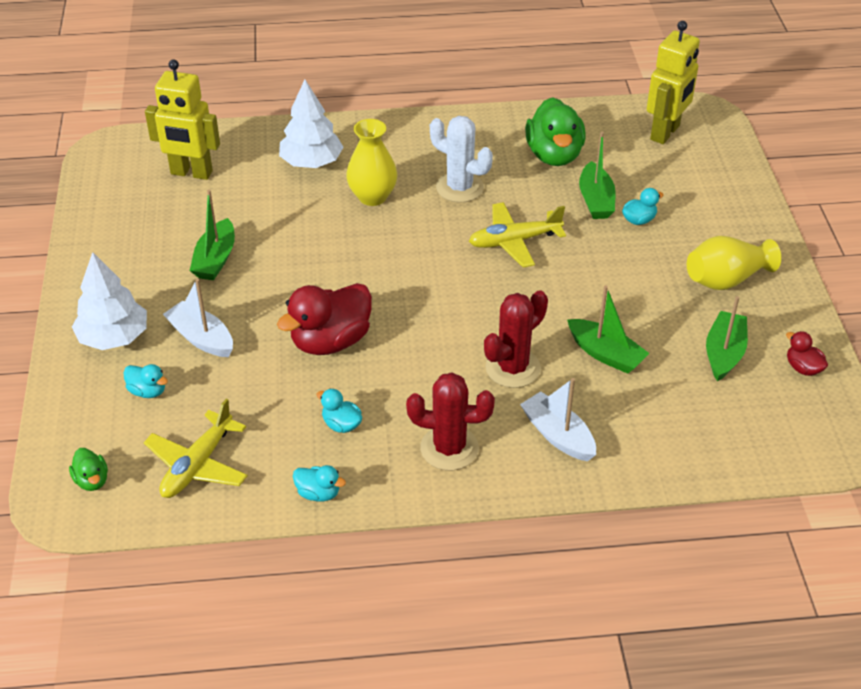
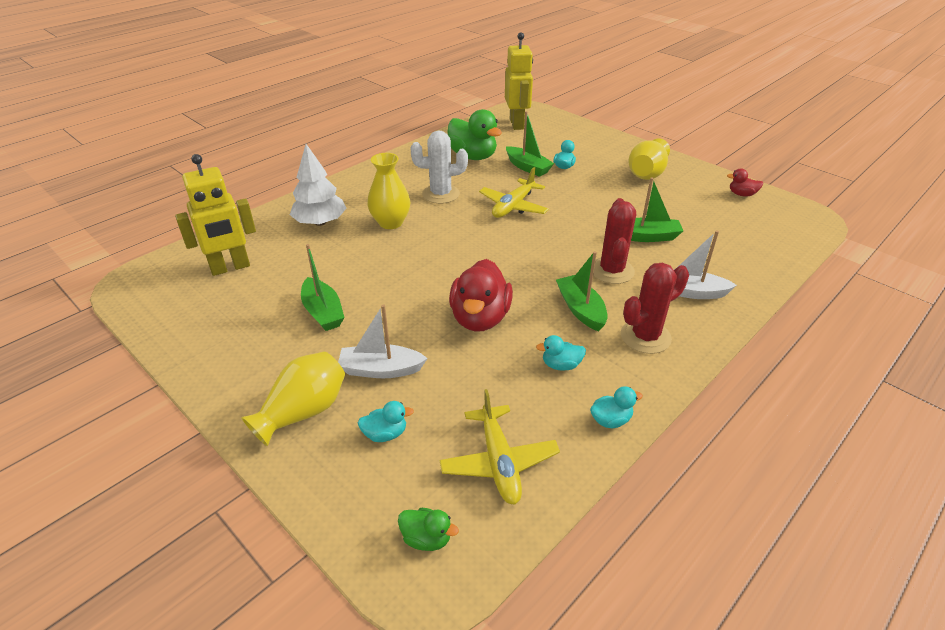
camera: 40 degrees left, 5 degrees down
(114, 337) = (303, 412): white tree -> yellow vase
(724, 353) = (699, 206): green boat -> green boat (580, 309)

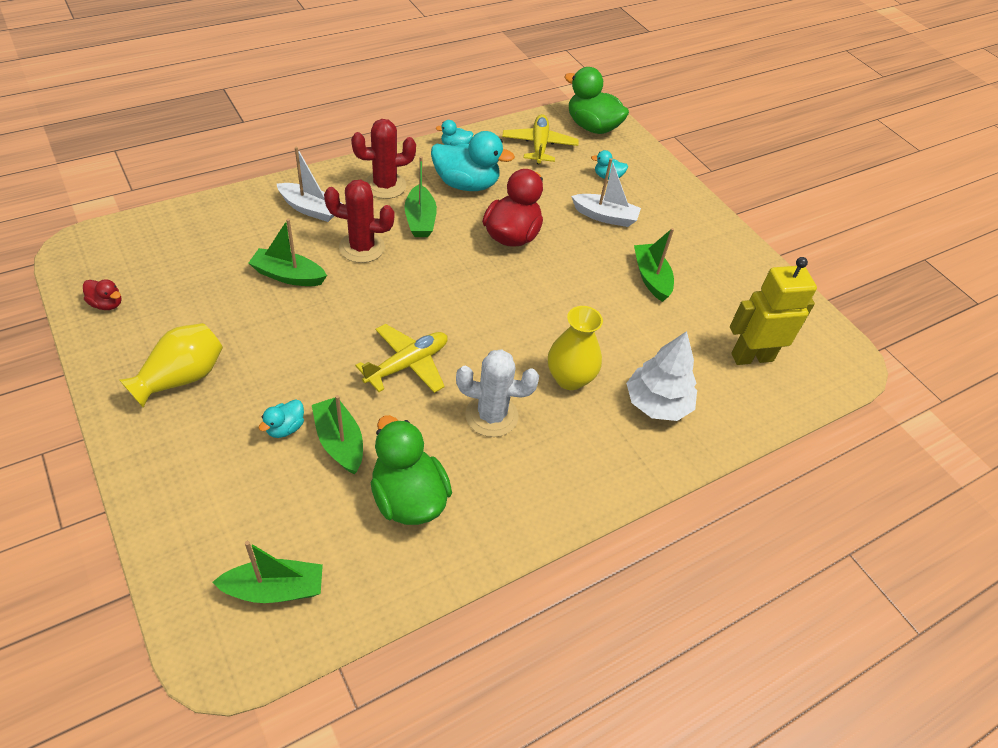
camera: 170 degrees left, 10 degrees up
(303, 412) = (663, 203): yellow vase -> none
(426, 538) = (592, 127): green duck -> green duck, size x2.10
(517, 124) = (275, 589): yellow robot -> green boat
(561, 365) = (466, 184): turquoise duck -> turquoise duck, size x2.10
(611, 271) = (362, 247): red cactus -> red cactus turned 75 degrees clockwise

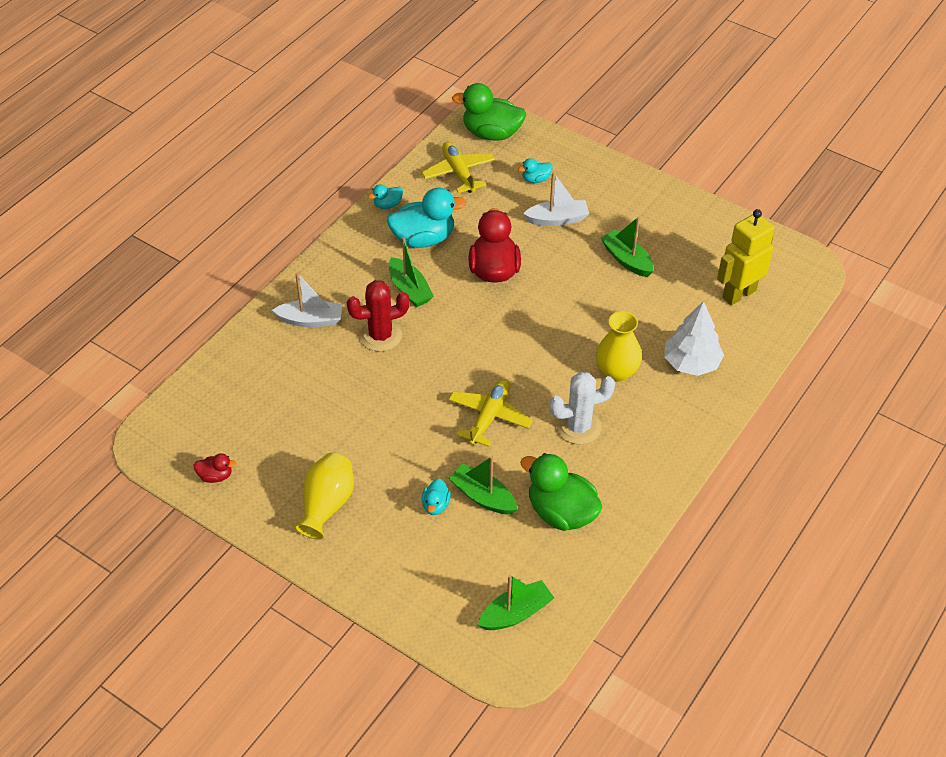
camera: 20 degrees left, 0 degrees up
(288, 276) = (341, 387): green boat -> none
(385, 185) = (356, 270): red cactus -> none

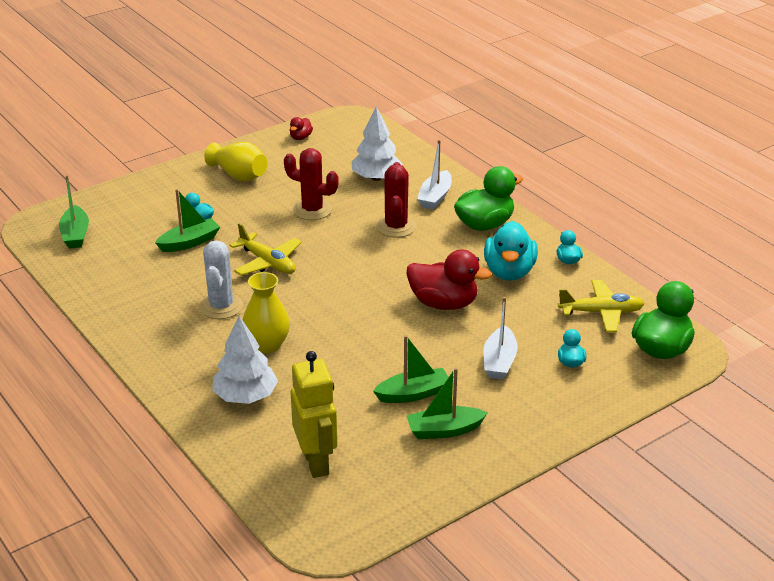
camera: 110 degrees right, 15 degrees down
(287, 378) = (376, 177): none -> white tree
(375, 412) = (312, 210): none -> red cactus
(409, 289) = (444, 251): green boat -> green boat (444, 430)
(561, 512) = (142, 276): green duck -> green duck (484, 225)

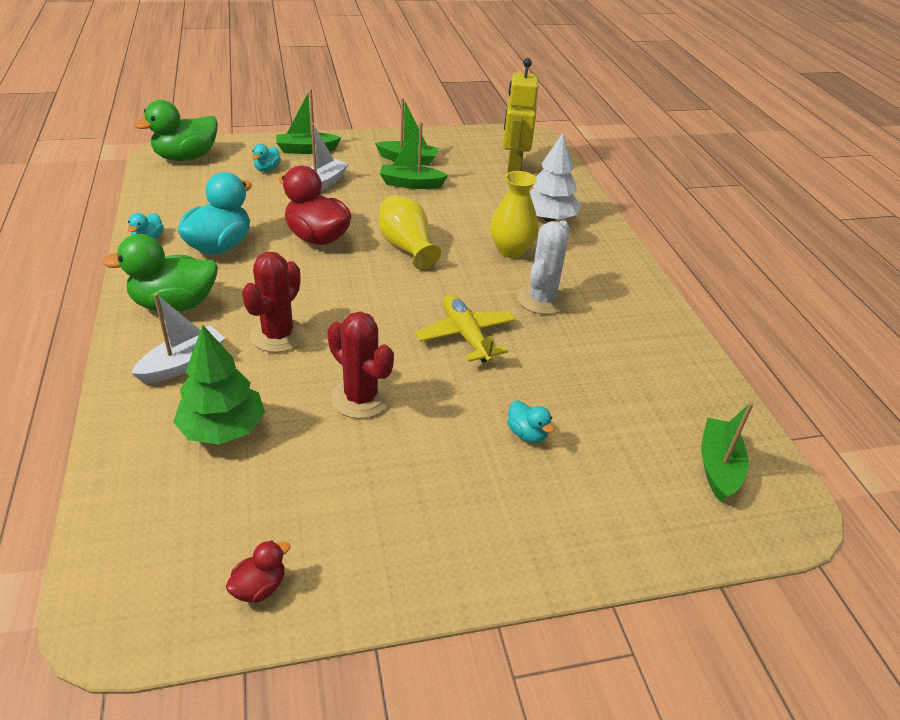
camera: 160 degrees left, 5 degrees up
(189, 242) = (553, 397): green boat -> green boat (306, 150)
(239, 175) = (429, 514): yellow vase -> yellow vase (406, 247)
(376, 177) = (223, 429): white tree -> green tree
(601, 312) = (191, 191): yellow plane -> none

